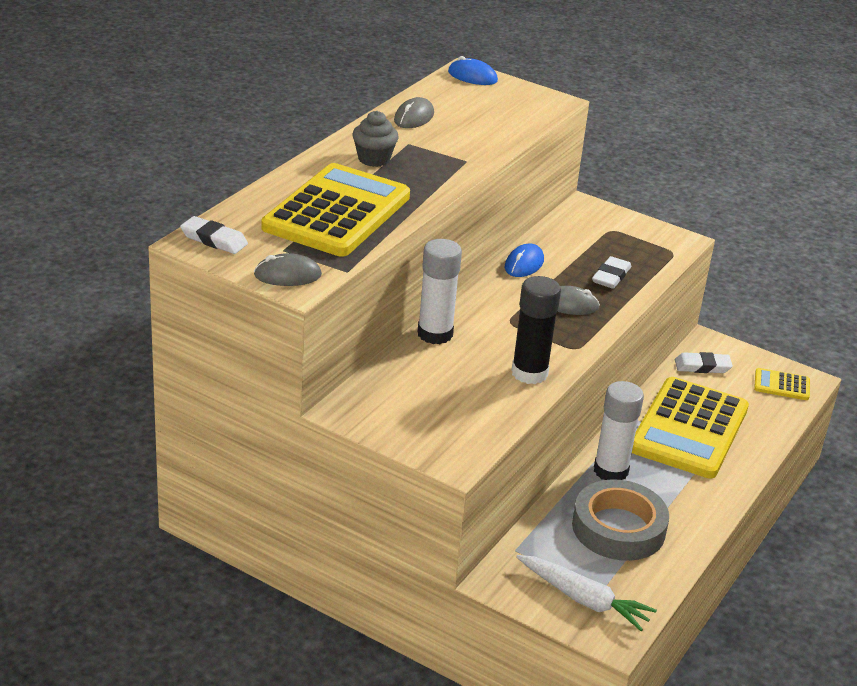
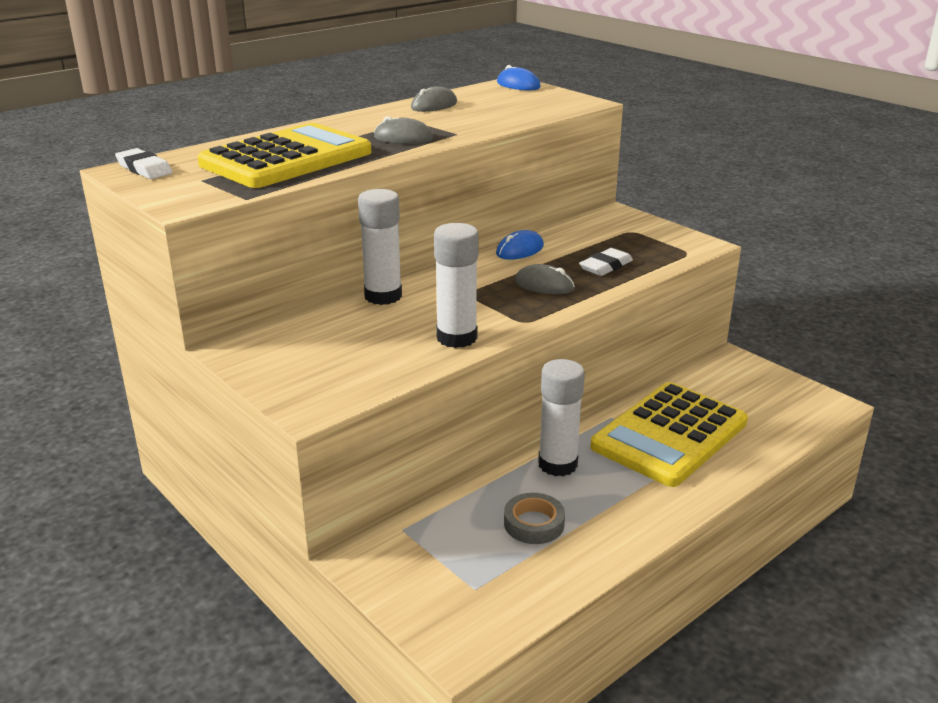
camera: 20 degrees right, 5 degrees down
(287, 275) = (182, 197): grey mouse -> grey mouse (403, 138)
(374, 159) = (365, 128): grey cupcake -> none
(529, 373) = (456, 338): black glue stick -> white glue stick
(583, 599) = (447, 596): white carrot -> none
(618, 528) = (534, 523): grey tape -> grey tape, size x0.56
(702, 366) = (713, 379): white eraser -> none
(781, 385) = (798, 405): yellow calculator -> none

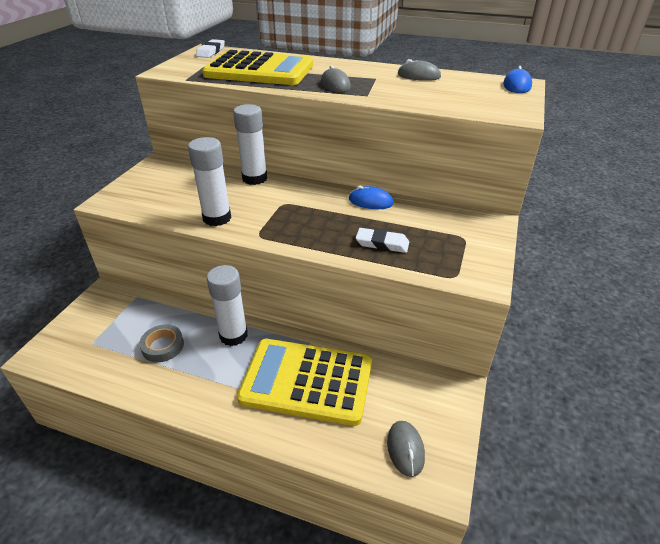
camera: 60 degrees right, 10 degrees up
(544, 285) = (322, 227): grey mouse -> grey mouse (405, 449)

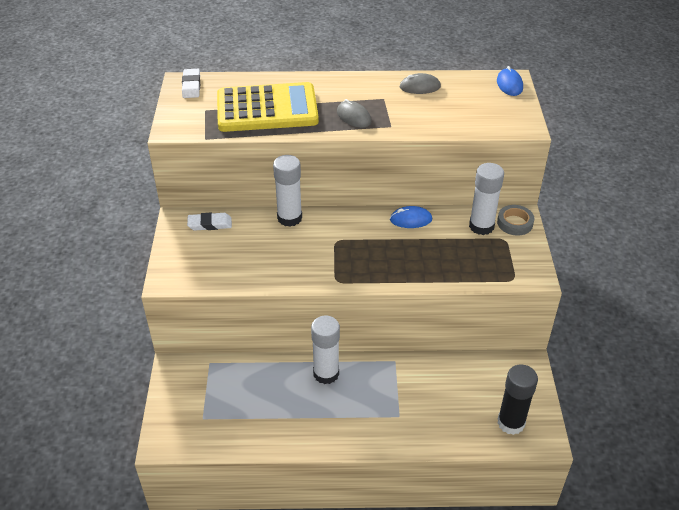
camera: 20 degrees left, 5 degrees up
(163, 346) = (270, 401): grey tape -> grey tape (515, 223)
(217, 218) = (287, 272): white glue stick -> white glue stick (481, 226)
(307, 381) = (411, 394): yellow calculator -> none
(382, 243) = (443, 262): white eraser -> white eraser (210, 224)
(405, 449) = (511, 423): grey mouse -> black glue stick

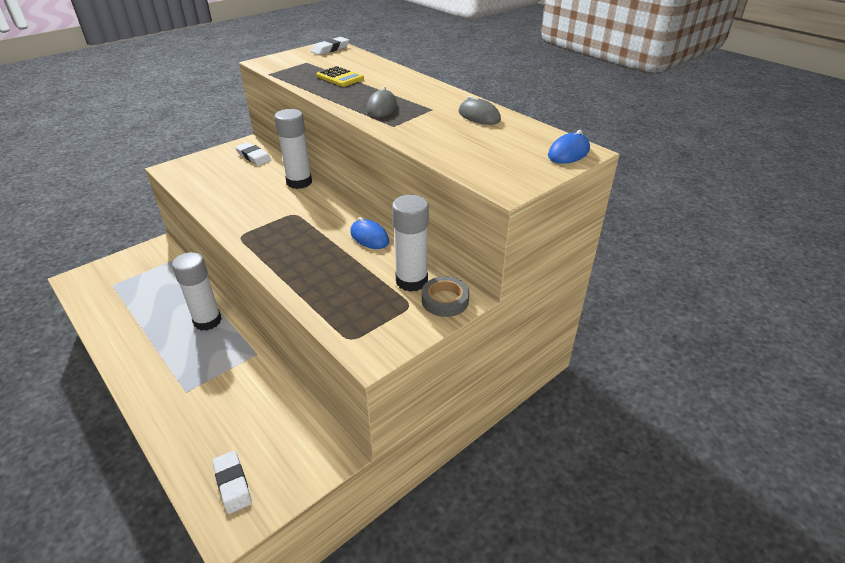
camera: 50 degrees right, 5 degrees down
(267, 109) = (340, 77): yellow calculator -> yellow calculator, size x0.43
(511, 423) = (232, 484): black glue stick -> white eraser

